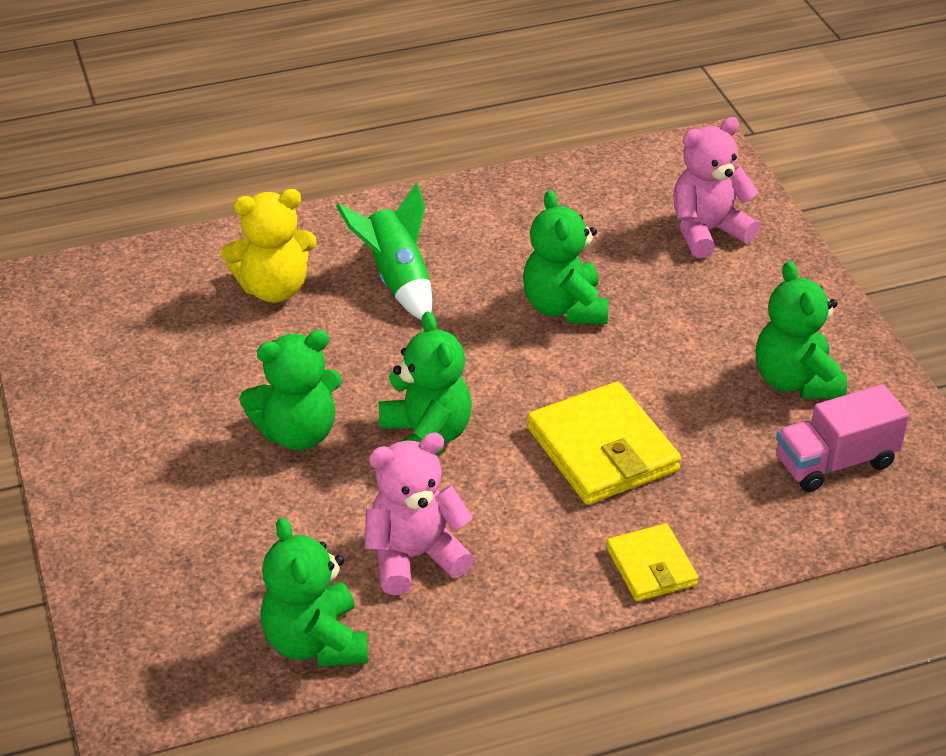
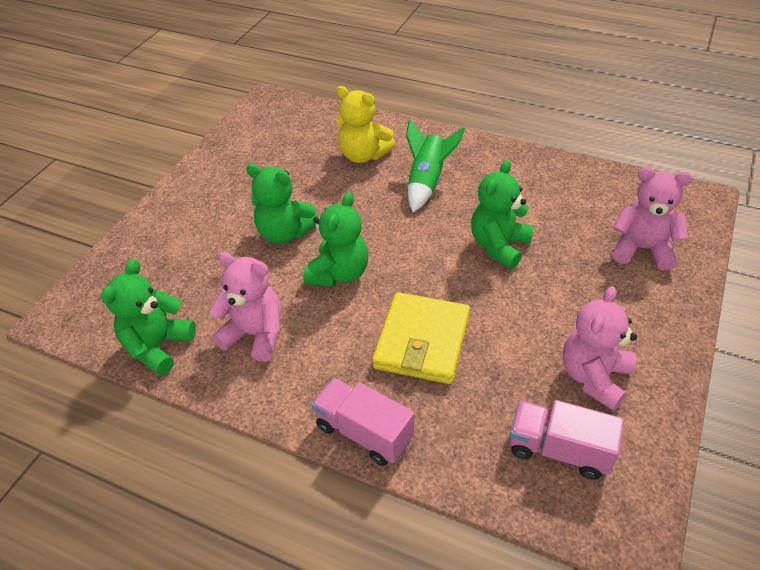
camera: 45 degrees right, 5 degrees up
(651, 566) = (364, 432): yellow wallet -> pink truck
(795, 381) = (594, 377): green teddy bear -> pink teddy bear

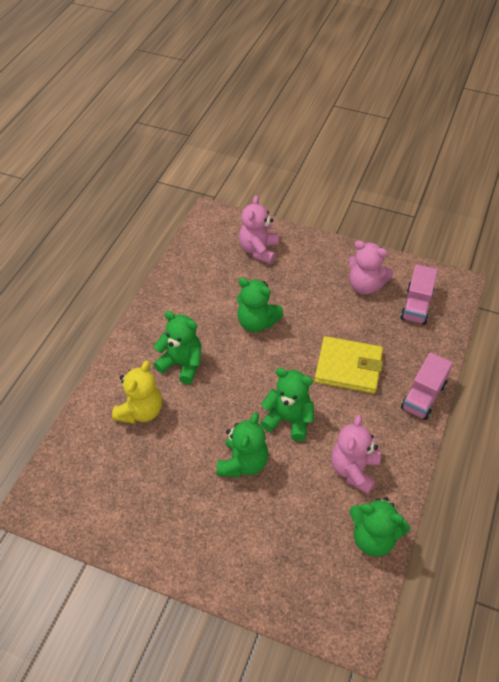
camera: 95 degrees left, 5 degrees up
(427, 182) = (182, 364): green rocket -> green teddy bear

